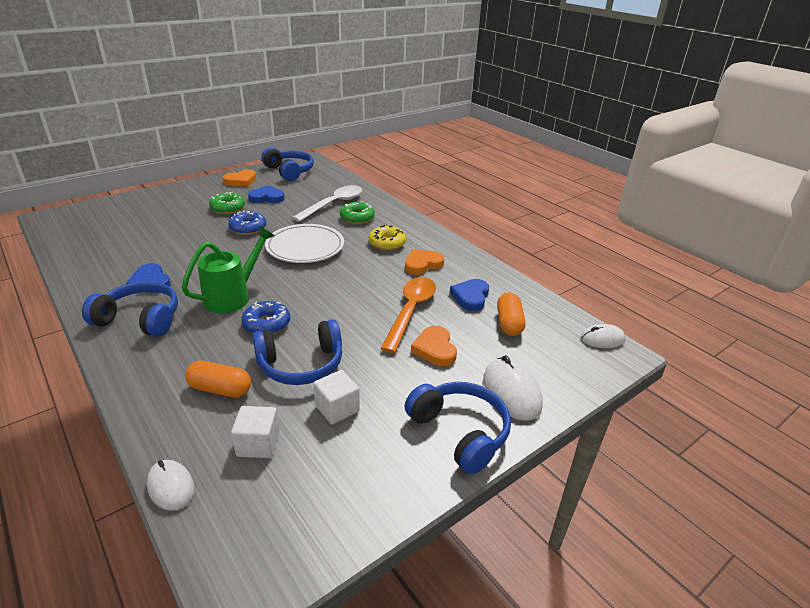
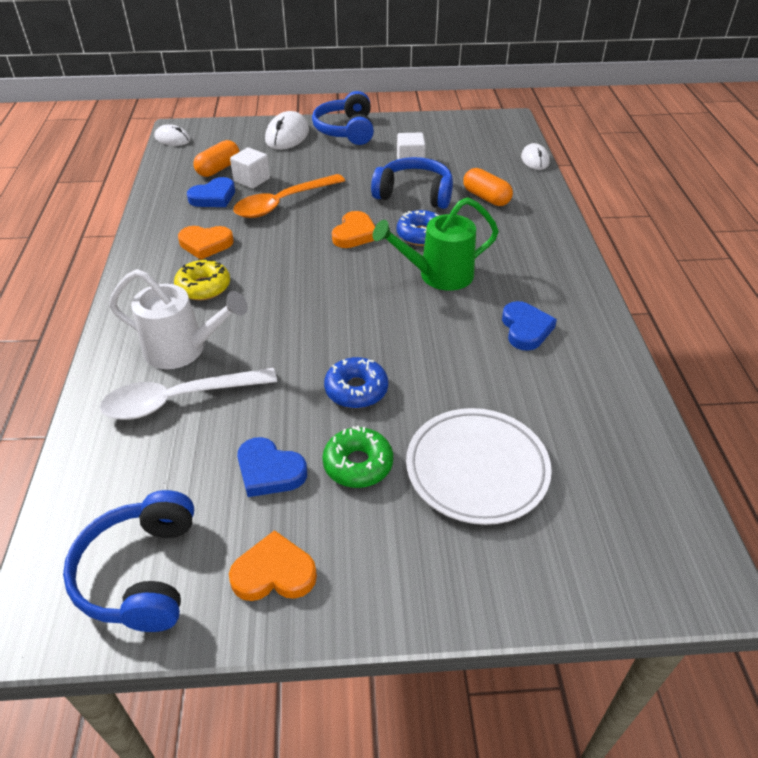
camera: 145 degrees left, 10 degrees up
(140, 319) = (543, 281): blue headphones -> none
(258, 444) = (474, 162): white cube -> white cube (252, 180)
(305, 247) = (307, 318): white plate -> white plate (477, 469)
(357, 218) = (183, 350): green donut -> white watering can
(435, 349) = (302, 171): orange heart -> orange heart (354, 234)

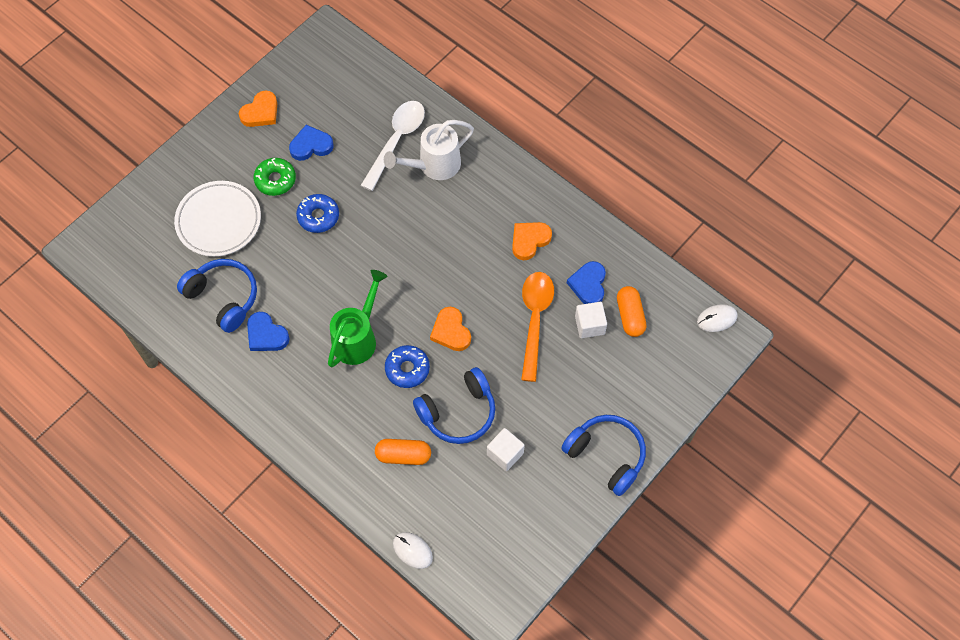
camera: 135 degrees right, 20 degrees up
(141, 573) = (311, 72): blue headphones -> blue headphones (223, 298)
(203, 287) = (482, 210): yellow donut -> none
(287, 135) = (641, 404): white mouse -> none

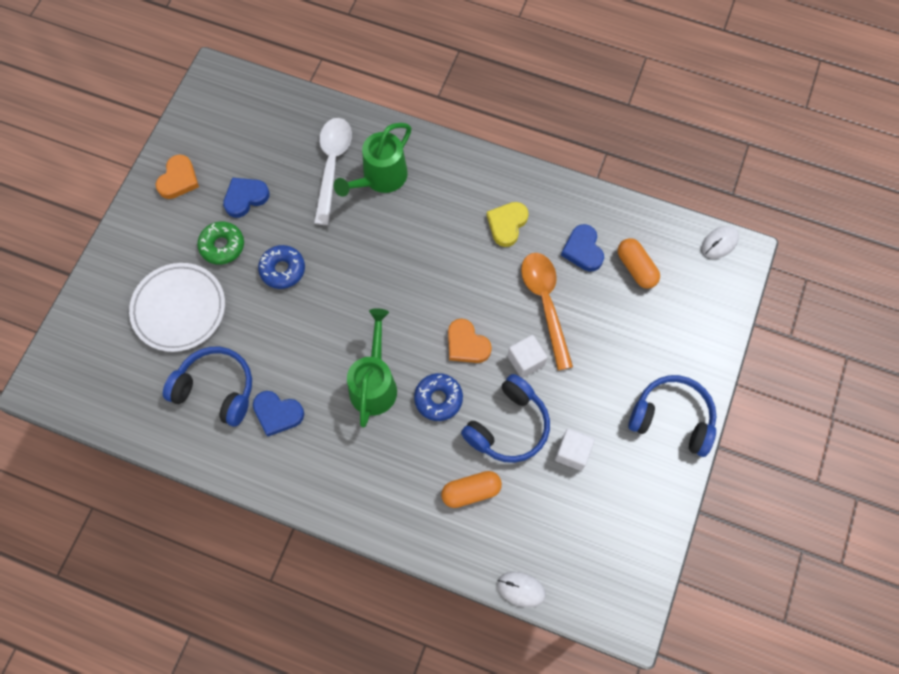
camera: 20 degrees left, 5 degrees up
(433, 165) = (380, 178): white watering can -> green watering can
(529, 241) = (507, 224): orange heart -> yellow heart
(589, 325) = (601, 291): white cube -> white cube (526, 361)

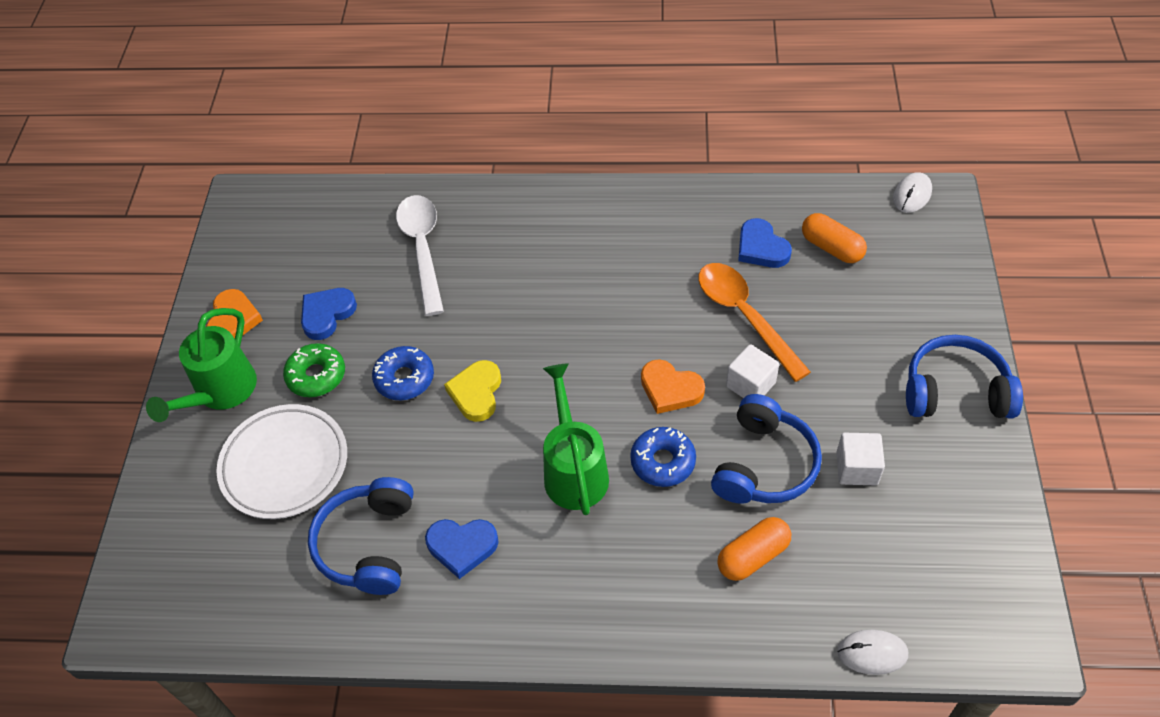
camera: 15 degrees left, 15 degrees down
(216, 389) = (368, 544): blue headphones -> blue headphones turned 90 degrees counterclockwise
(380, 178) = (487, 246): green watering can -> green watering can (220, 392)
(507, 224) = (660, 248): yellow heart -> yellow heart (476, 393)

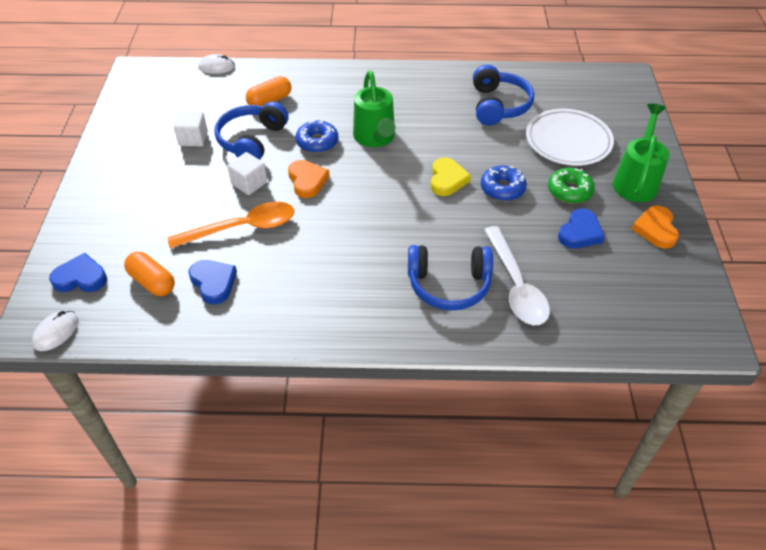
camera: 175 degrees right, 5 degrees down
(462, 546) = (441, 104): blue heart -> blue heart (80, 277)
(670, 389) = (307, 181): orange heart -> orange heart turned 45 degrees clockwise
(744, 316) = (242, 228): orange spoon -> orange spoon turned 75 degrees counterclockwise
(955, 391) = (107, 178): blue headphones -> blue headphones (449, 284)

